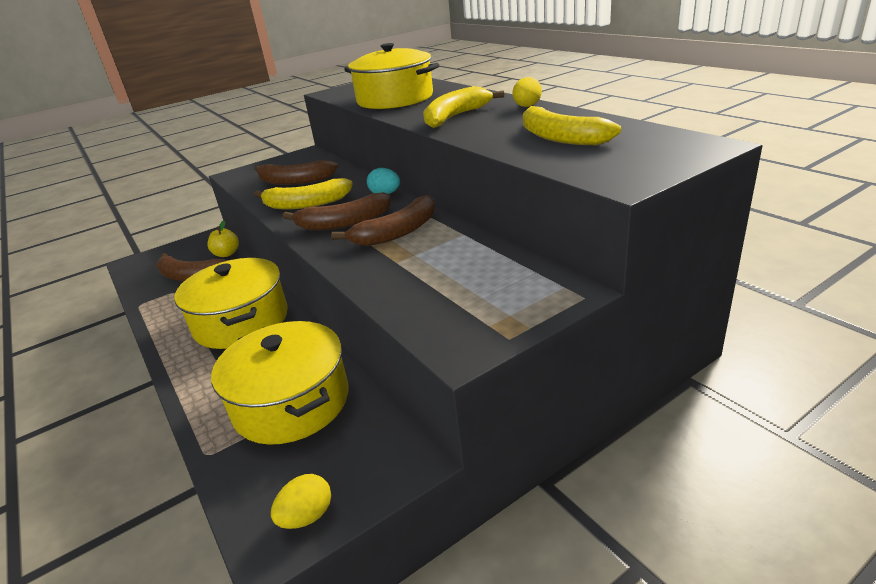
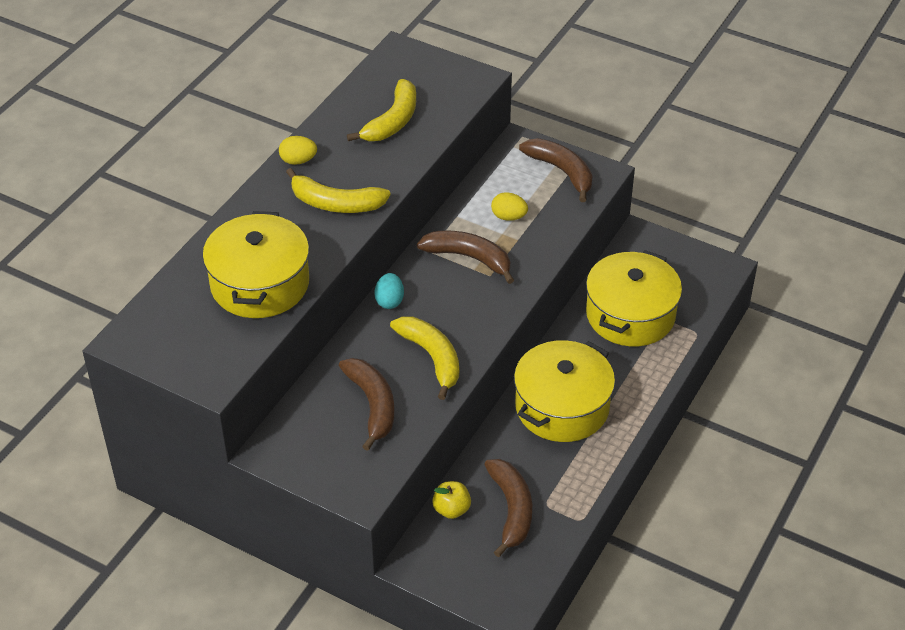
camera: 120 degrees left, 15 degrees up
(307, 516) = (701, 262): yellow egg -> yellow egg (508, 217)
(344, 223) = (464, 304): brown banana -> brown banana (561, 171)

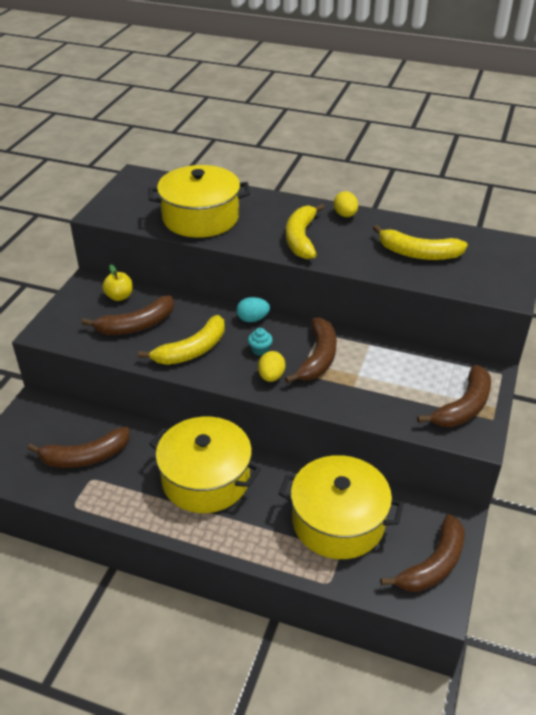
camera: 80 degrees right, 5 degrees down
(445, 301) = (260, 350): none -> turquoise cupcake
(451, 509) = (85, 420): yellow apple -> yellow apple (119, 296)
(508, 217) = (381, 377): yellow egg -> yellow egg (271, 376)
(685, 262) = (433, 564): none -> brown banana

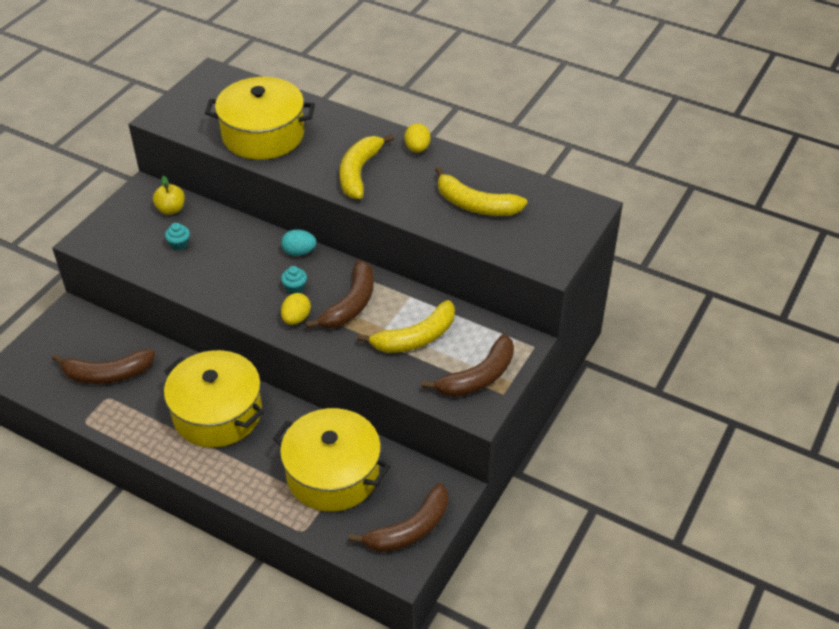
camera: 10 degrees right, 5 degrees up
(136, 325) = (179, 244): brown banana -> turquoise cupcake
(192, 350) = (226, 279): yellow banana -> yellow banana (416, 337)

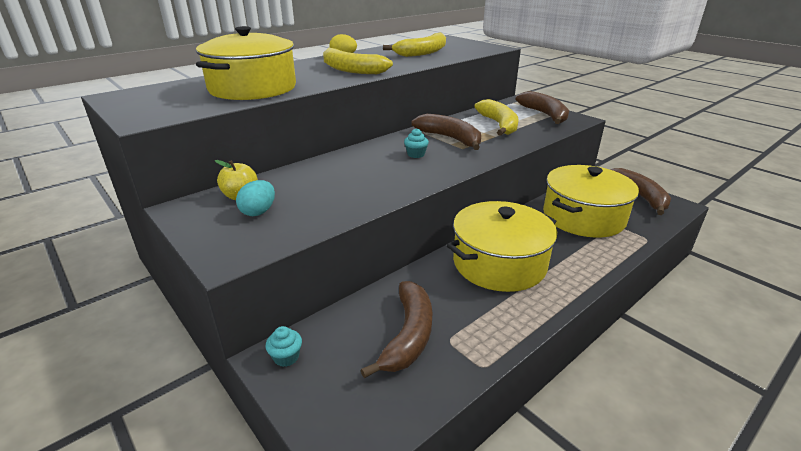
camera: 70 degrees left, 15 degrees down
(179, 244) = (303, 198): turquoise cupcake -> turquoise cupcake (286, 357)
(296, 318) = (455, 158): yellow egg -> none
(299, 252) = (371, 148): turquoise egg -> turquoise egg (259, 212)

